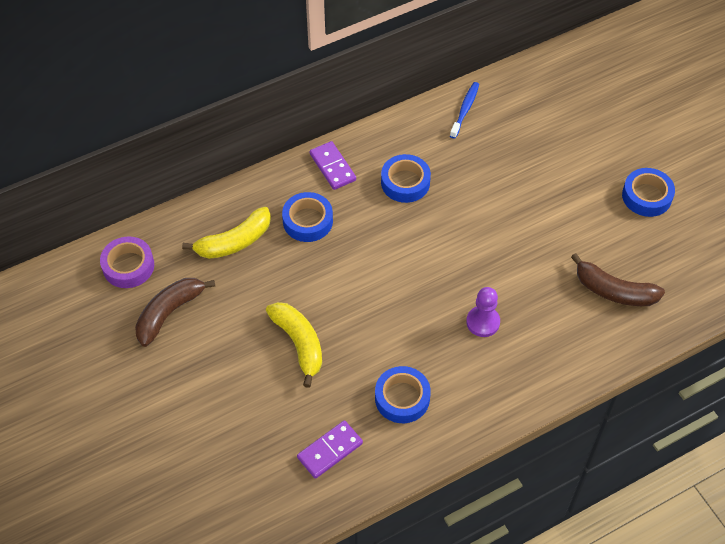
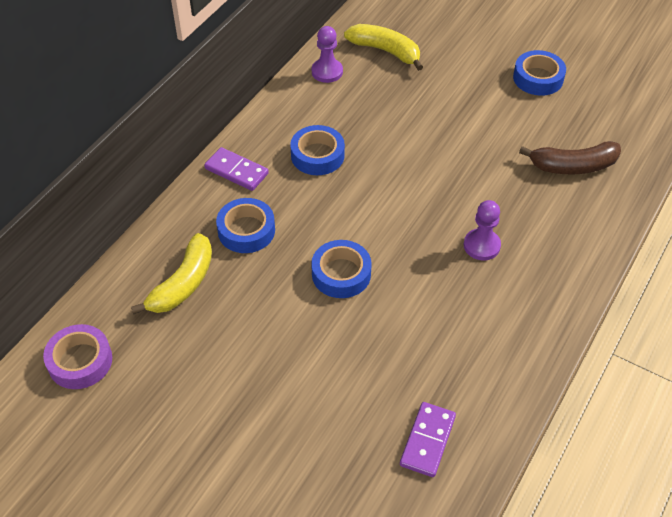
camera: 30 degrees left, 5 degrees down
(169, 313) = (159, 387): brown banana -> none
(299, 344) = (320, 351): yellow banana -> yellow banana (386, 51)
(402, 398) = (460, 352): blue tape -> blue tape (341, 274)
(465, 110) = (327, 72): blue toothbrush -> purple pawn

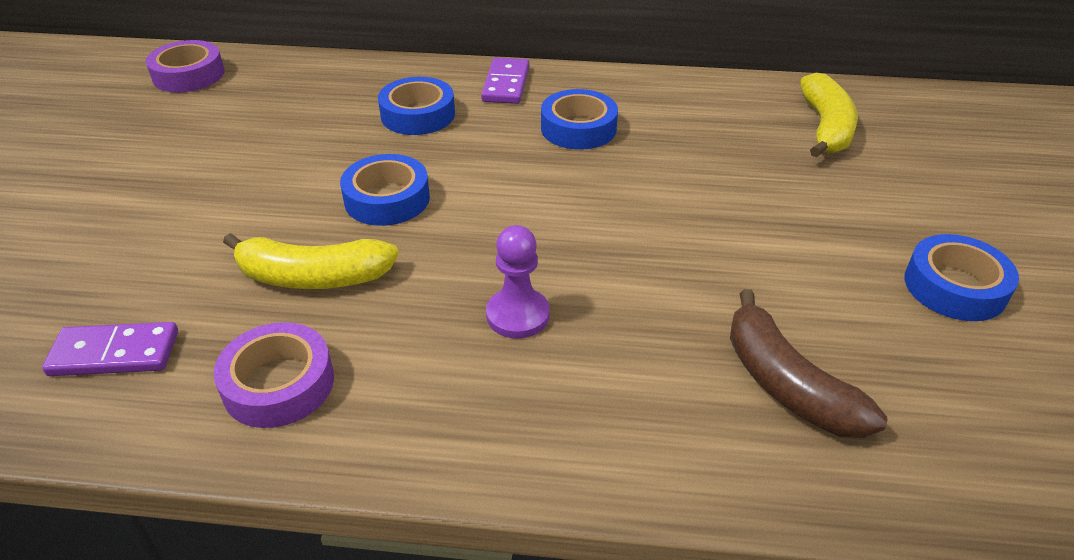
camera: 65 degrees right, 10 degrees down
(183, 284) = (316, 99): yellow banana -> yellow banana (313, 277)
(327, 72) = (732, 96): purple pawn -> none
(488, 363) = (278, 384): none -> purple tape

